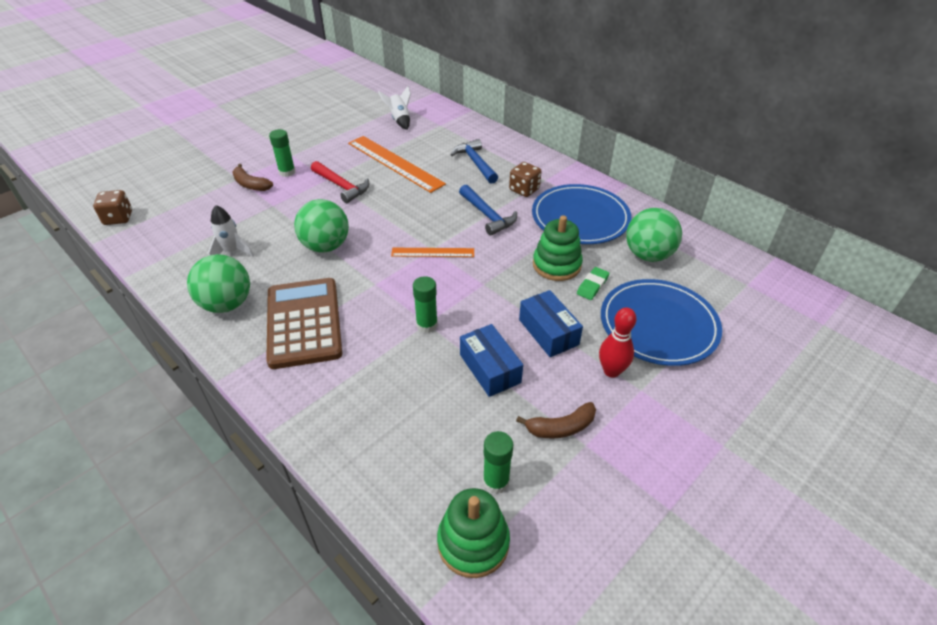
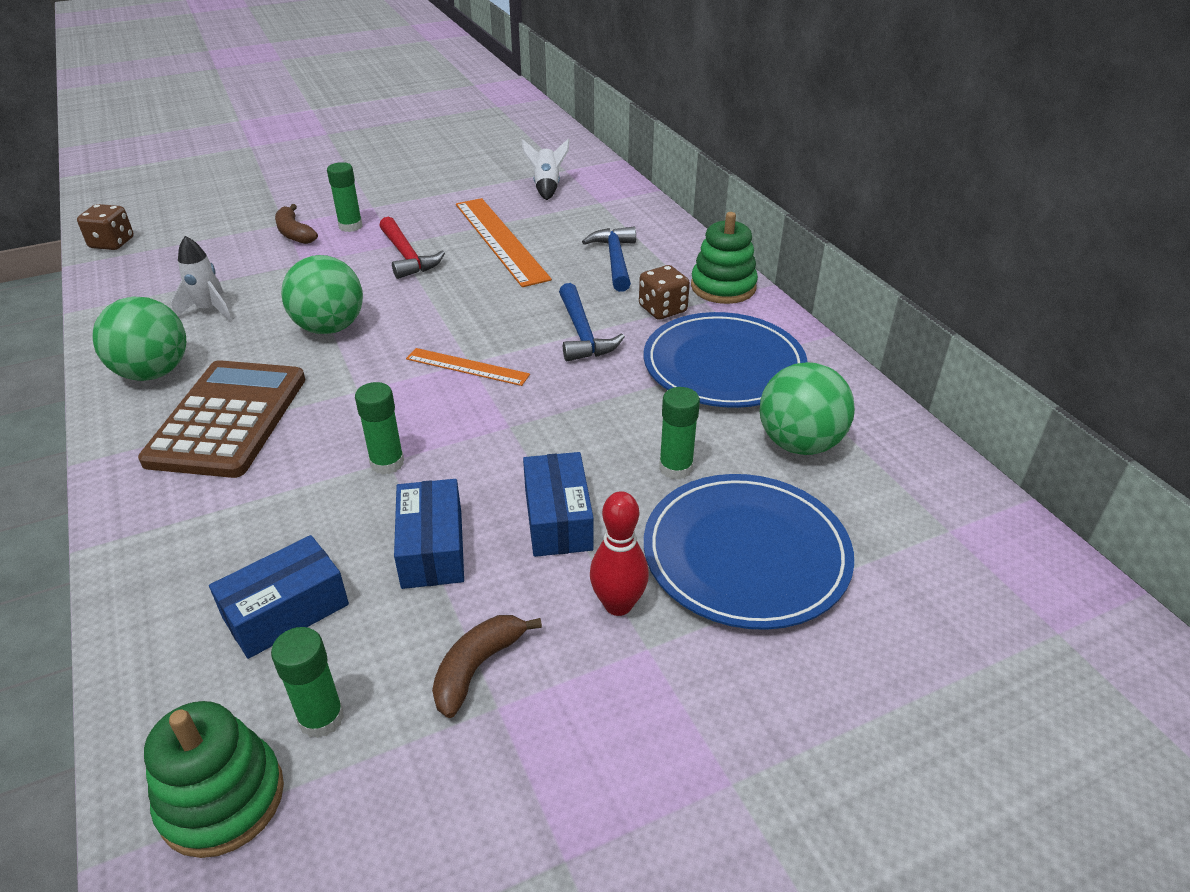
camera: 20 degrees right, 5 degrees down
(431, 429) = (286, 611): none -> blue box
(556, 265) = (639, 425): green stacking toy -> green stacking toy (723, 287)
(561, 427) = (477, 668): brown banana -> brown banana turned 120 degrees clockwise
(592, 285) = (675, 468): green eraser -> green glue stick

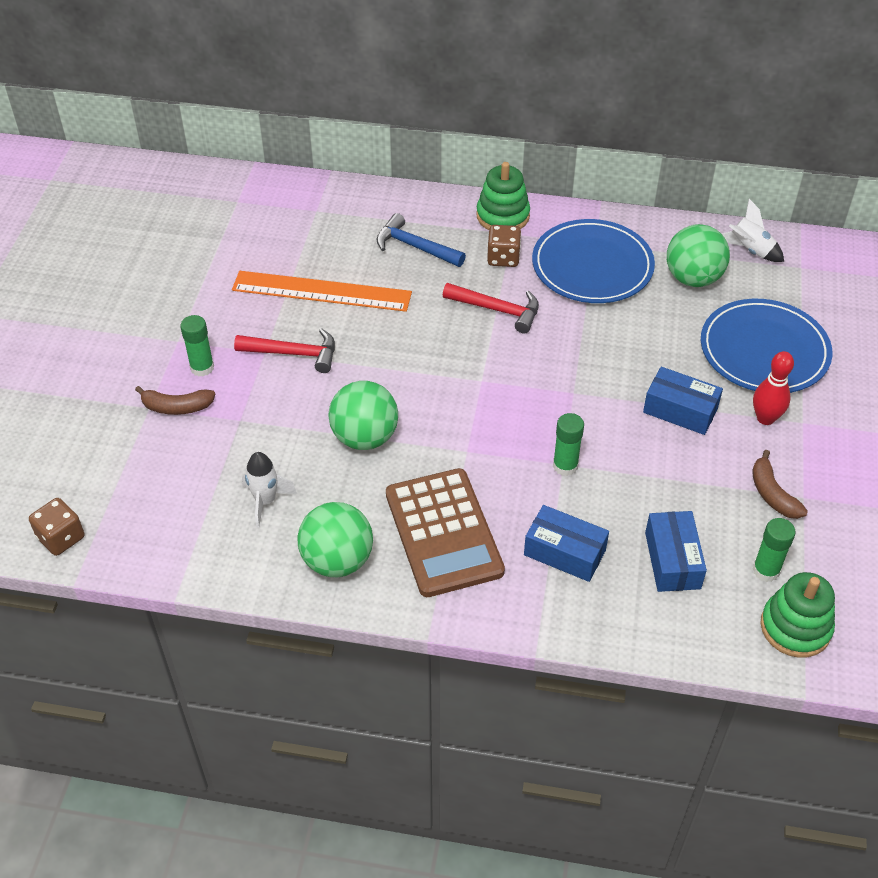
camera: 55 degrees left, 10 degrees up
(228, 419) = (443, 533): brown calculator -> brown calculator turned 150 degrees counterclockwise
(432, 548) = (665, 475): blue box -> blue box (564, 552)
(467, 367) = (487, 384): orange ruler -> none
(546, 187) = (257, 226): white rocket -> white rocket (750, 250)
(582, 333) = (497, 310): blue hammer -> red hammer
(675, 468) = (674, 339): green glue stick -> none

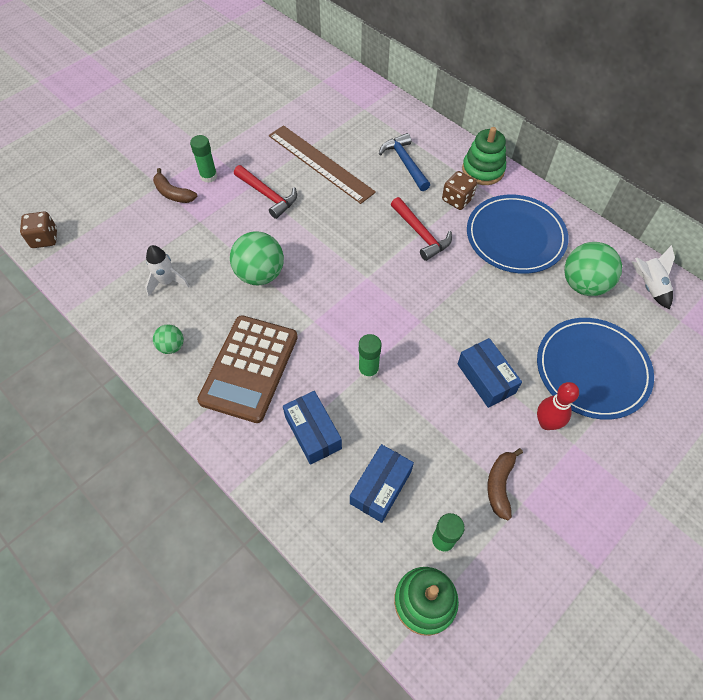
camera: 35 degrees right, 10 degrees up
(321, 291) = (320, 163): orange ruler -> brown ruler
(337, 560) = (172, 346): green ball -> green ball, size x0.53

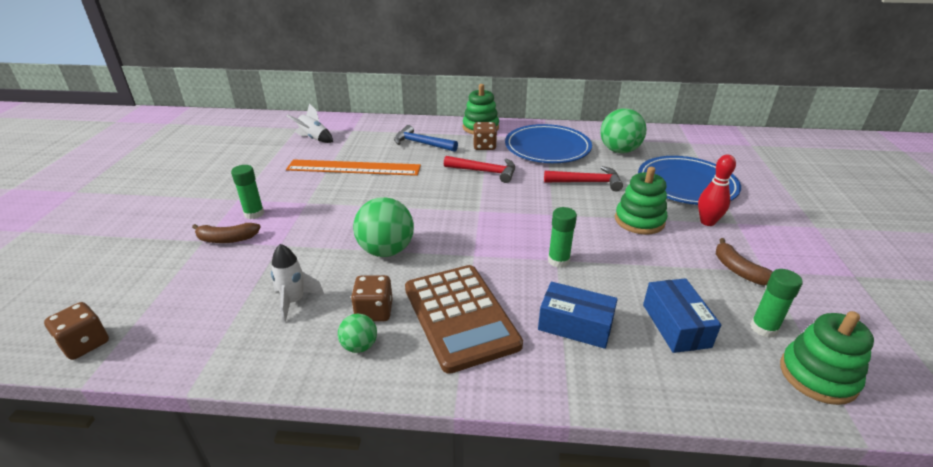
camera: 40 degrees left, 25 degrees down
(203, 325) = (374, 311): none -> brown dice
(267, 195) = (329, 202): red hammer -> red hammer (587, 182)
(320, 163) = (354, 168): brown ruler -> orange ruler
(486, 378) = (639, 220): blue box -> green stacking toy
(649, 286) = (652, 136): white rocket -> white rocket (314, 138)

